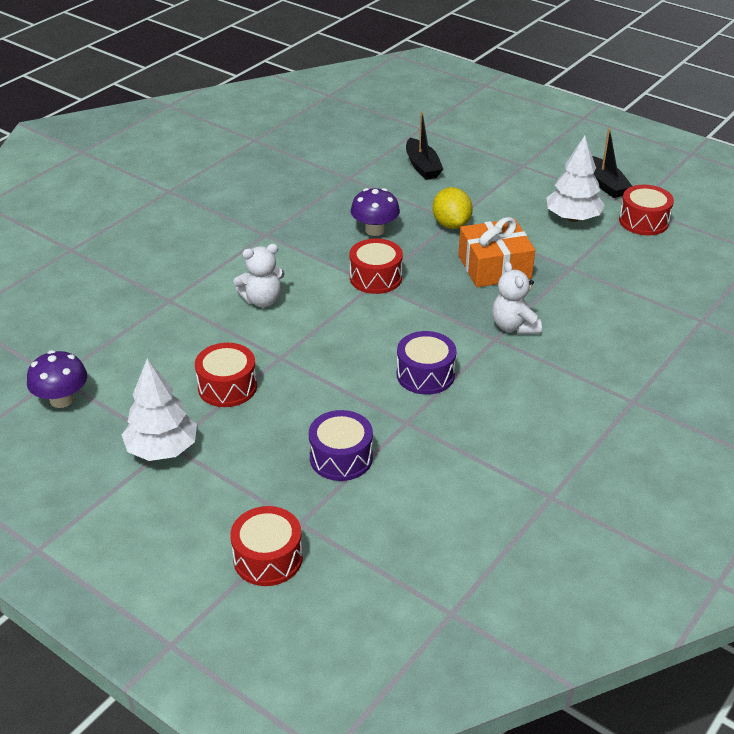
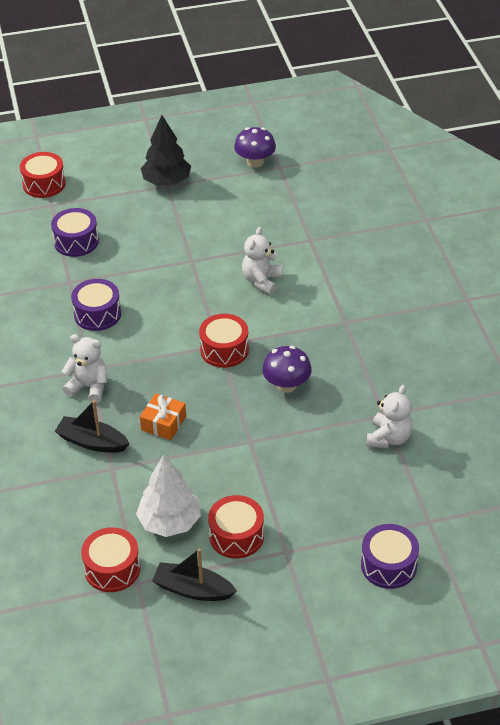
camera: 130 degrees right, 5 degrees up
(162, 449) = (167, 181): white tree -> black tree
(227, 387) = (190, 226): red drum -> red drum (236, 536)
(369, 167) = (389, 438): none -> white teddy bear
(422, 166) = (356, 476): black boat -> black boat (92, 442)
(451, 224) = (246, 436): yellow lemon -> none
(476, 128) = (388, 565): none -> purple drum
(494, 267) = (163, 423): orange gift -> orange gift, size x0.60

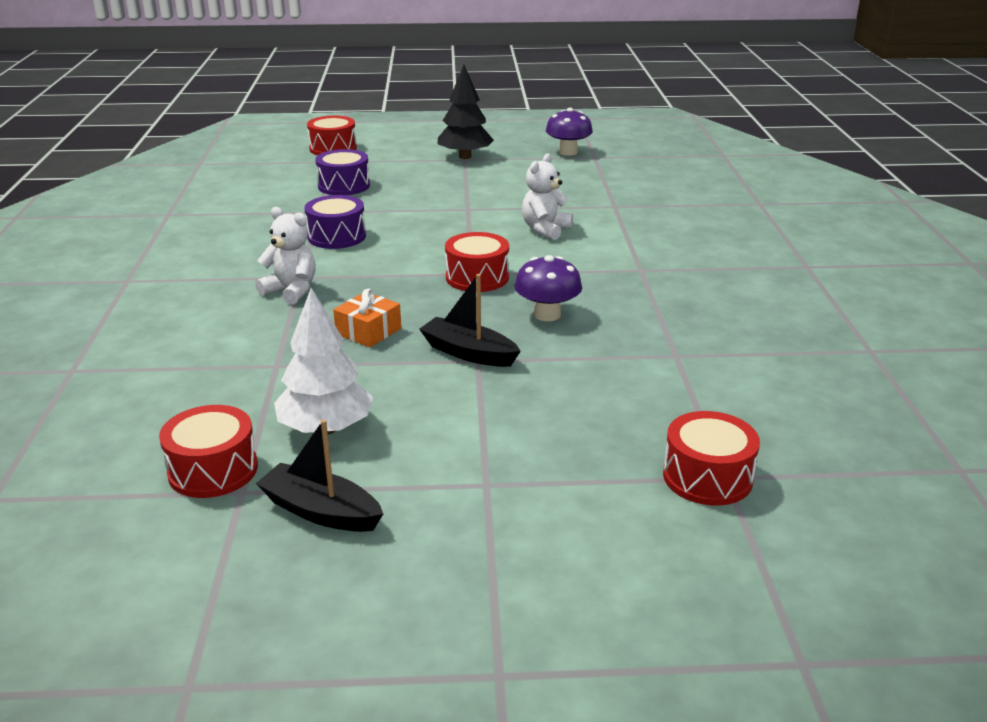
camera: 10 degrees right, 15 degrees down
(92, 442) = (265, 338): black boat -> black boat (469, 353)
(236, 536) = (417, 456): red drum -> red drum (707, 477)
(388, 565) = (649, 523): purple drum -> none
(389, 438) = (678, 378): white teddy bear -> none

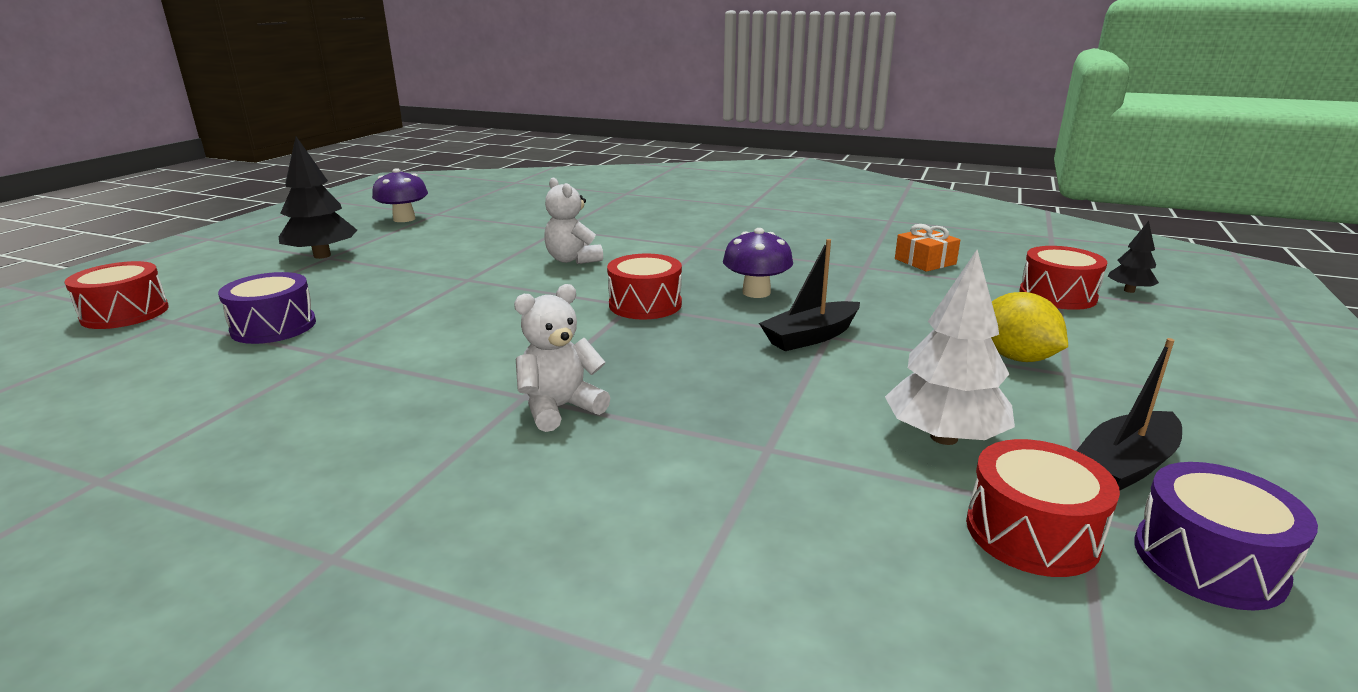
camera: 65 degrees left, 5 degrees down
(336, 236) = (431, 355): purple drum -> purple drum (1208, 561)
(368, 331) = (722, 377): orange gift -> orange gift (925, 261)
(502, 455) = (1016, 357): none -> yellow lemon
(782, 531) = (1129, 290): none -> black tree

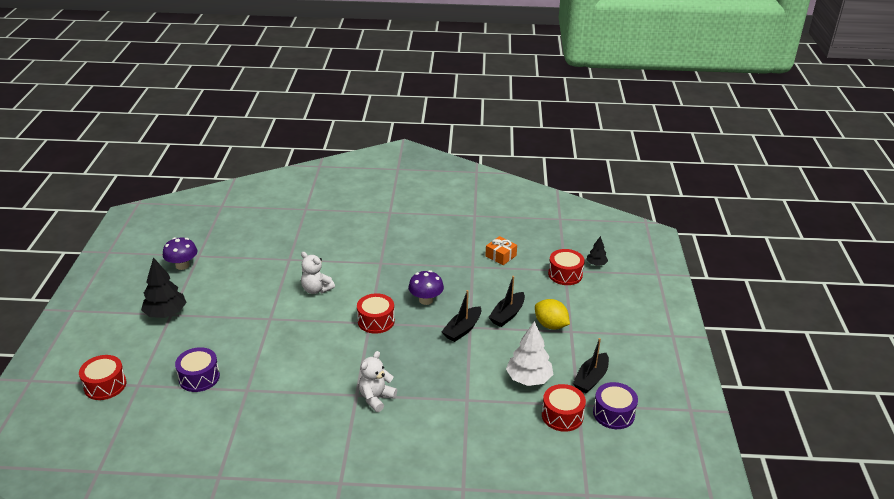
camera: 20 degrees left, 10 degrees up
(917, 330) = (507, 314): none -> black boat

